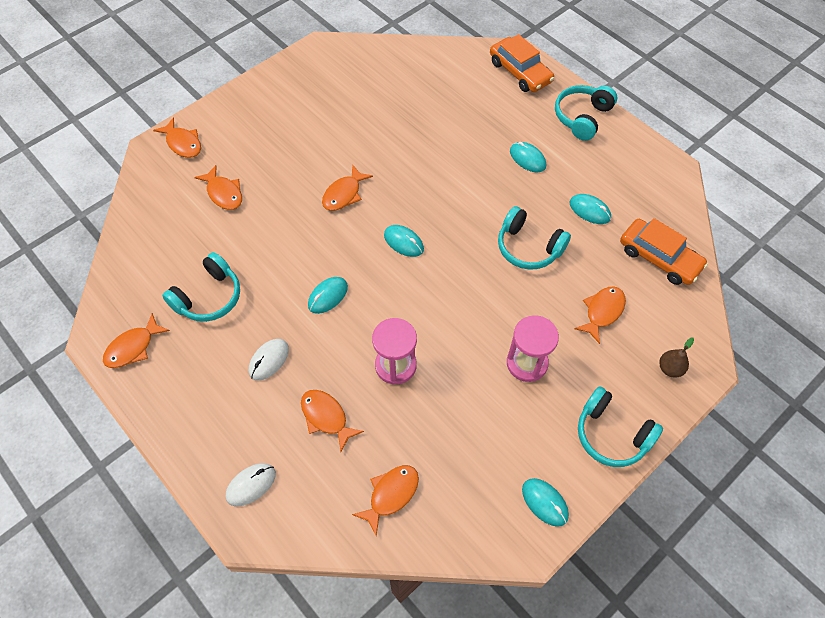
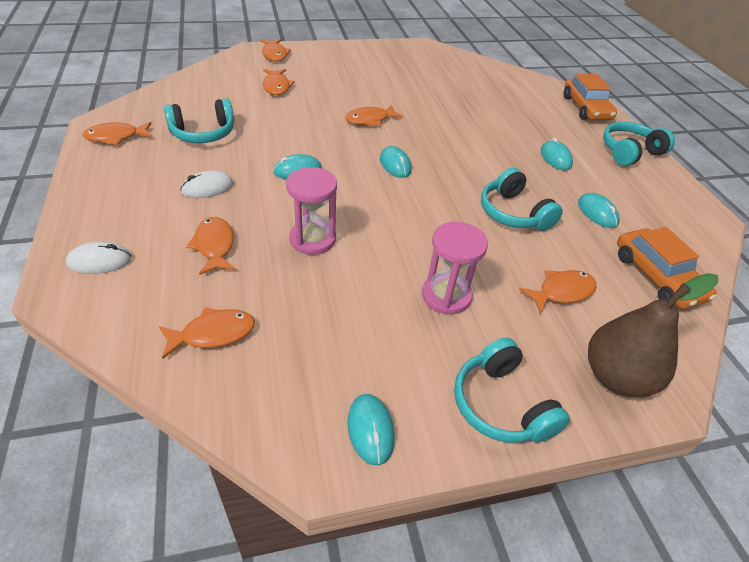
camera: 25 degrees right, 15 degrees down
(670, 368) = (616, 377): brown pear -> brown pear, size x2.10

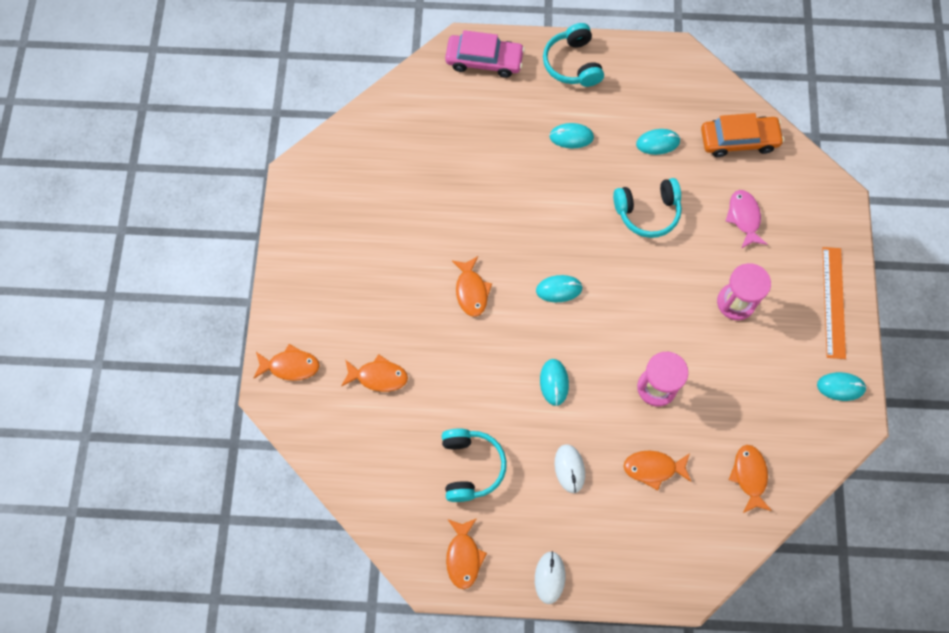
camera: 70 degrees left, 25 degrees up
(100, 261) = (658, 561): white mouse -> white mouse (549, 577)
(501, 405) = (833, 302): turquoise headphones -> orange ruler
(561, 292) = (744, 217): orange fish -> pink fish
(585, 108) = (484, 60): orange car -> pink car
(616, 377) = (823, 221): brown pear -> none

